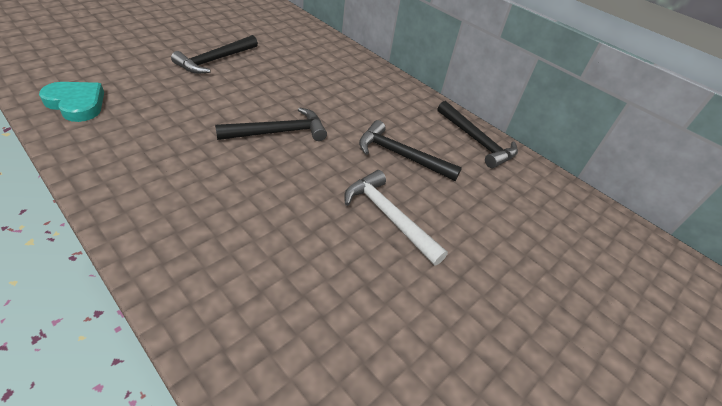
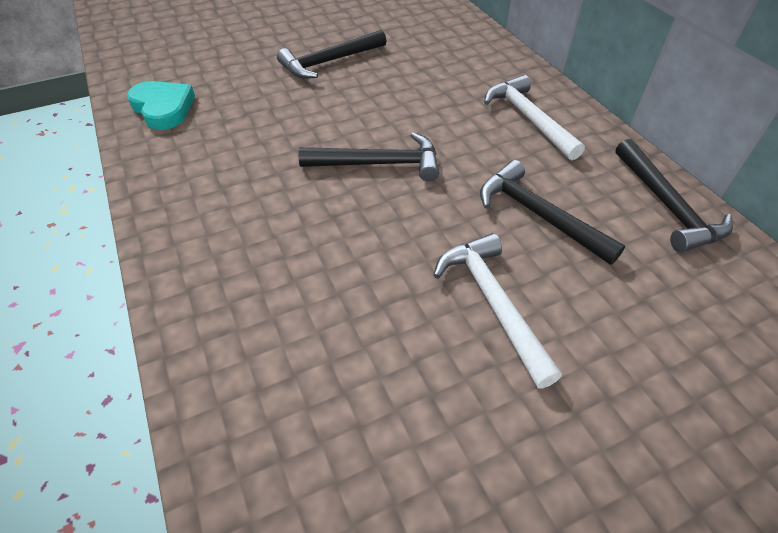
camera: 25 degrees right, 5 degrees up
(375, 93) = (528, 118): none -> white hammer

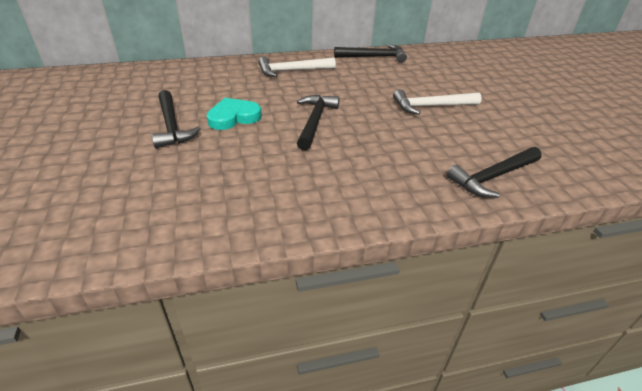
camera: 80 degrees left, 10 degrees down
(163, 108) = (180, 221): turquoise heart -> turquoise heart (233, 117)
(538, 215) = (373, 84): black hammer -> black hammer (492, 177)

